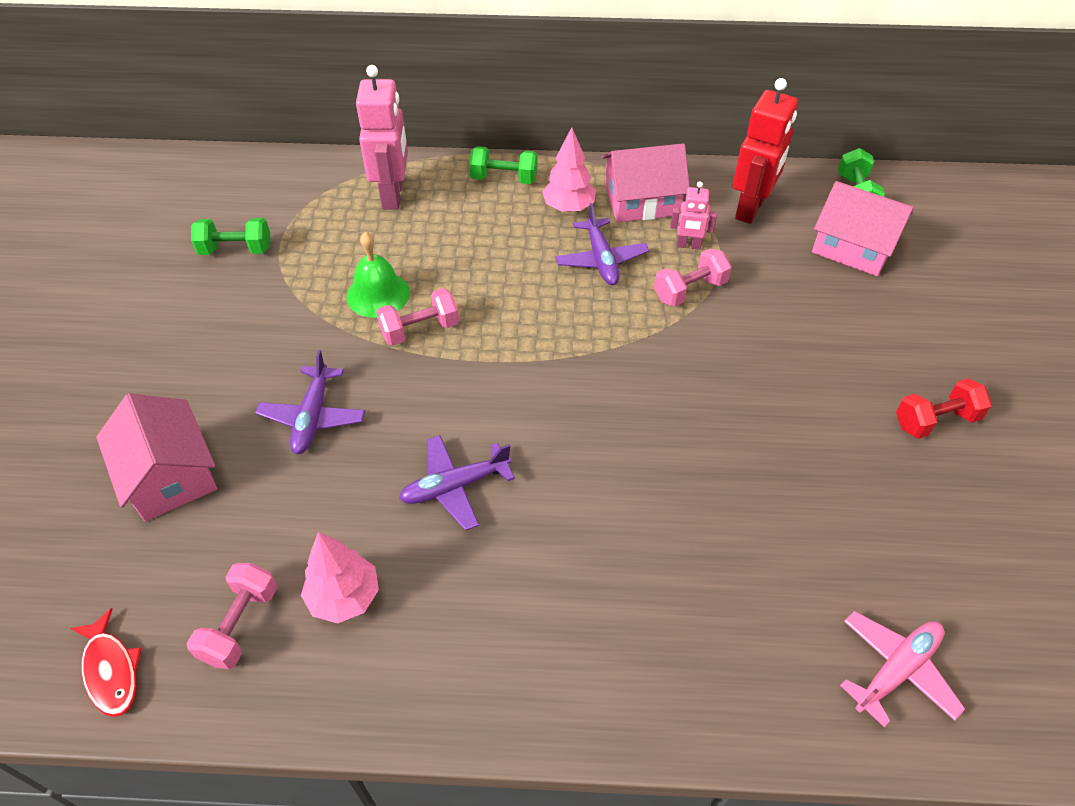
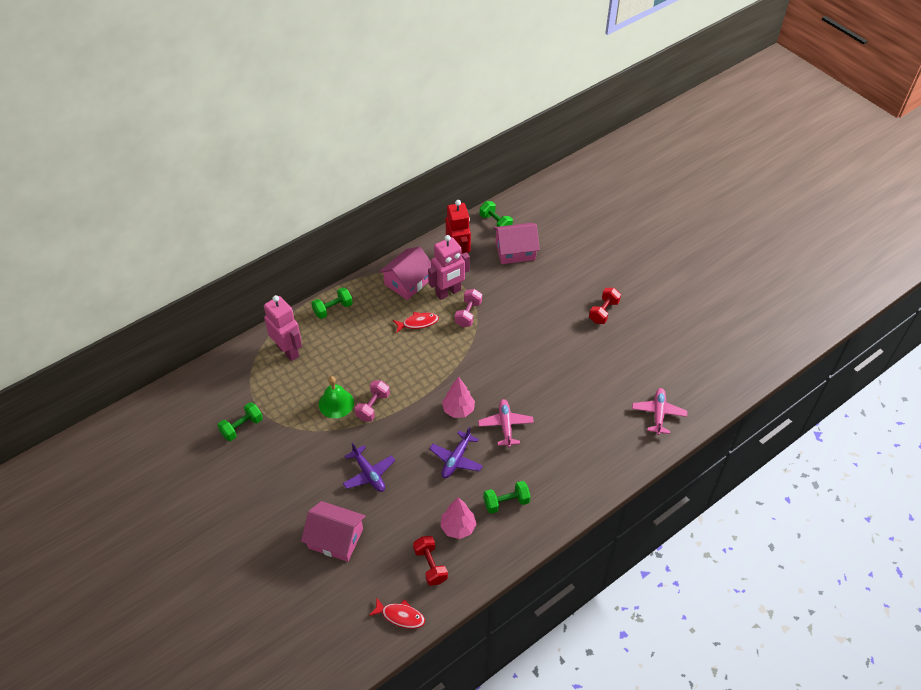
camera: 40 degrees left, 0 degrees up
(240, 625) = (430, 565): pink dumbbell -> red dumbbell
(460, 617) = (506, 502): none -> green dumbbell
(568, 207) = (378, 306): pink tree -> pink tree (458, 410)
(585, 490) = (505, 425): none -> pink plane
(601, 260) = (418, 323): purple plane -> red fish
(688, 245) = (448, 292): pink robot -> pink robot, size x1.91

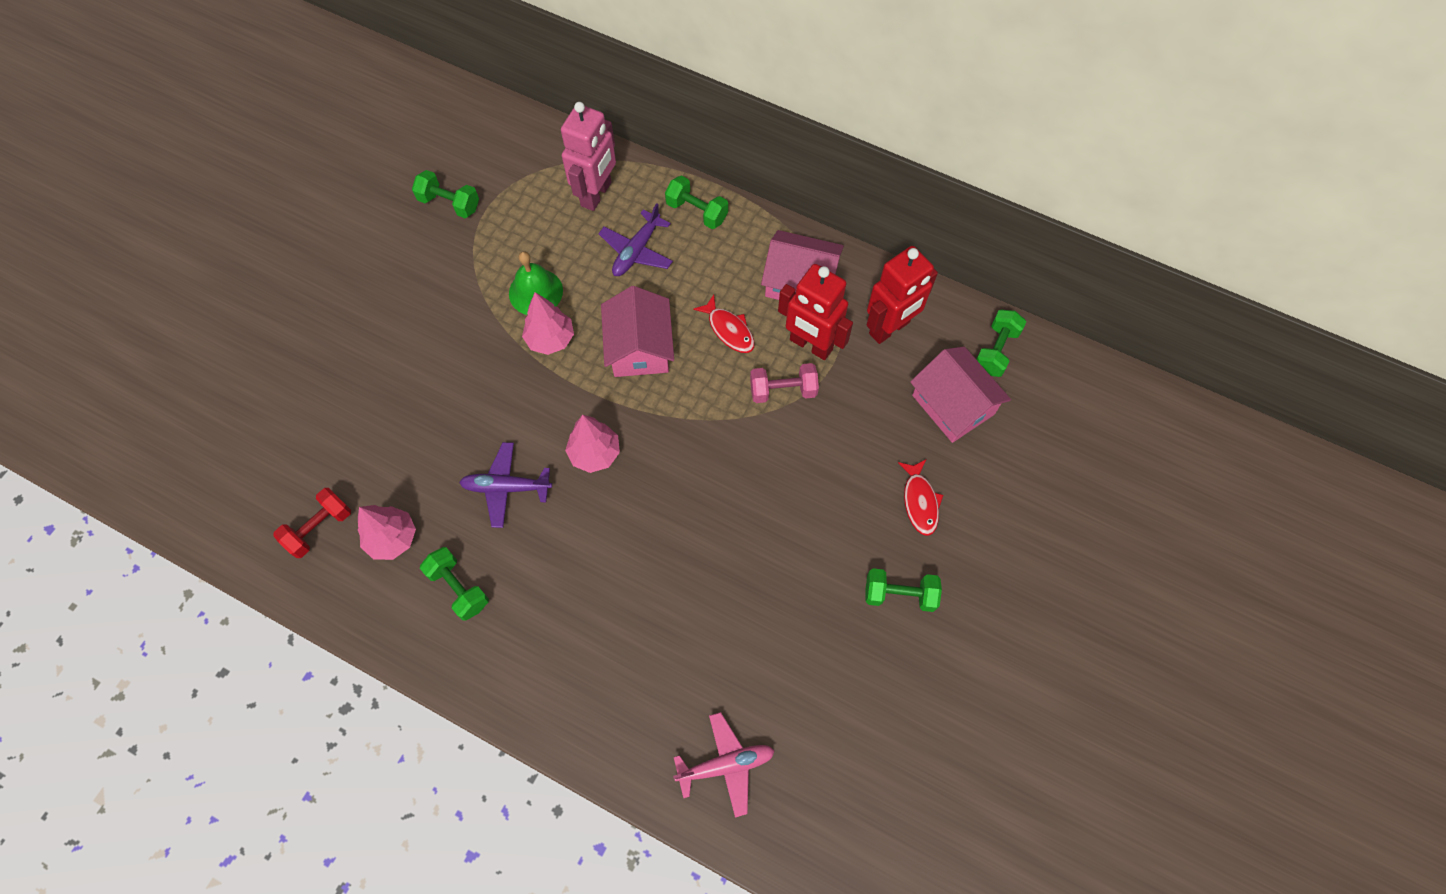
camera: 65 degrees right, 15 degrees up
(335, 538) = (321, 391): pink house -> pink house (639, 347)
(369, 474) = (437, 385): purple plane -> purple plane (636, 251)
(373, 406) = (550, 339): pink dumbbell -> pink tree
(400, 616) = (231, 523): red fish -> red fish (920, 501)
(448, 292) = (810, 345): pink robot -> red robot
(505, 425) = (596, 531): pink plane -> none
(603, 312) = (899, 594): red dumbbell -> green dumbbell

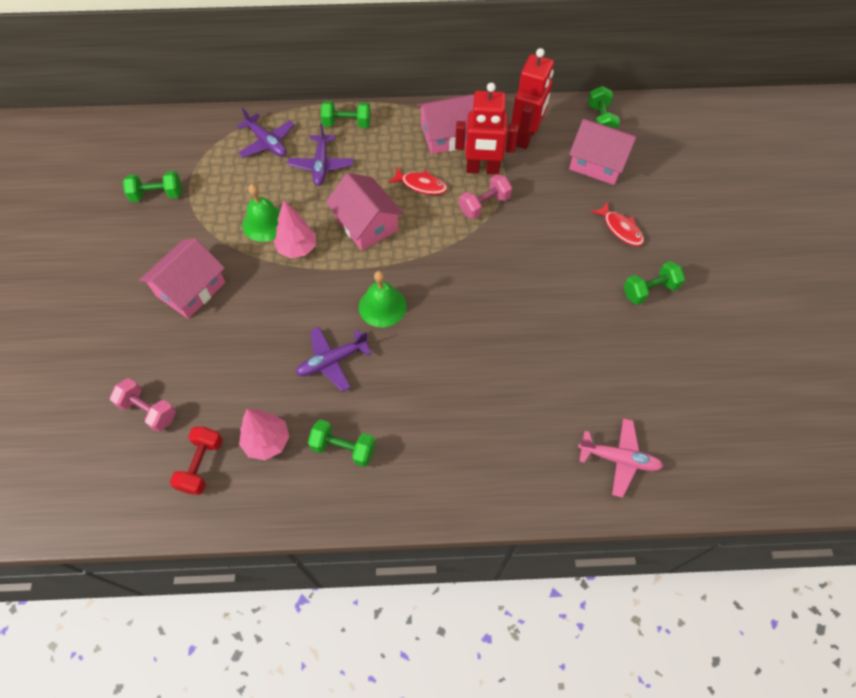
camera: 30 degrees left, 5 degrees down
(305, 443) = (148, 411): none -> pink dumbbell
(419, 330) = (190, 289): none -> pink house
(595, 453) = (382, 306): pink tree -> green bell
(596, 194) = (267, 143): pink robot -> purple plane
(726, 765) = (619, 459): pink plane -> pink plane turned 60 degrees clockwise

